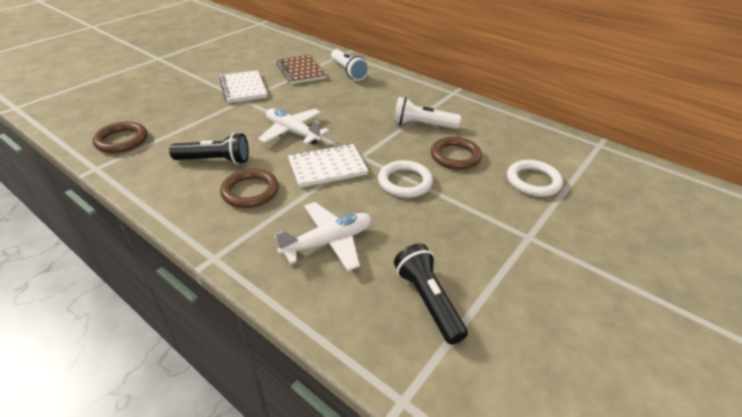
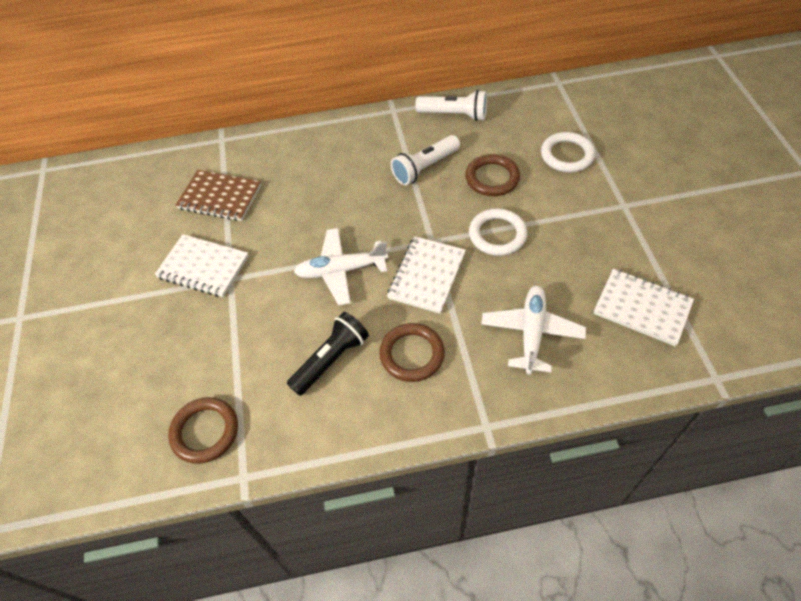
camera: 45 degrees left, 15 degrees up
(348, 72) = (267, 160): white flashlight -> white flashlight (454, 115)
(428, 300) = (642, 308): black flashlight -> white notebook

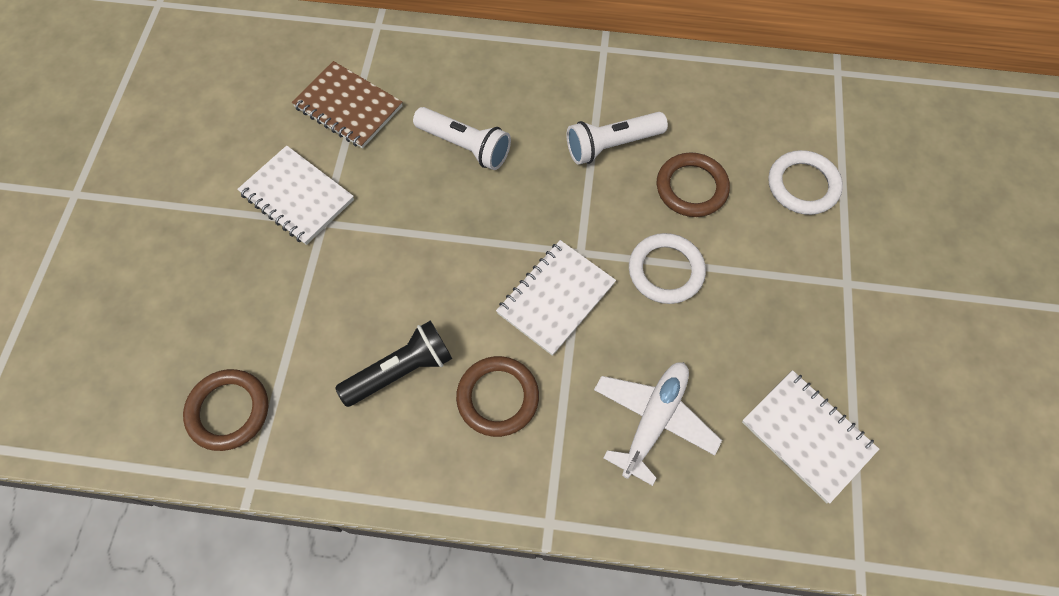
camera: 15 degrees right, 10 degrees up
(341, 270) = (456, 256): white plane -> none
(454, 115) = (679, 79): white flashlight -> white flashlight (465, 146)

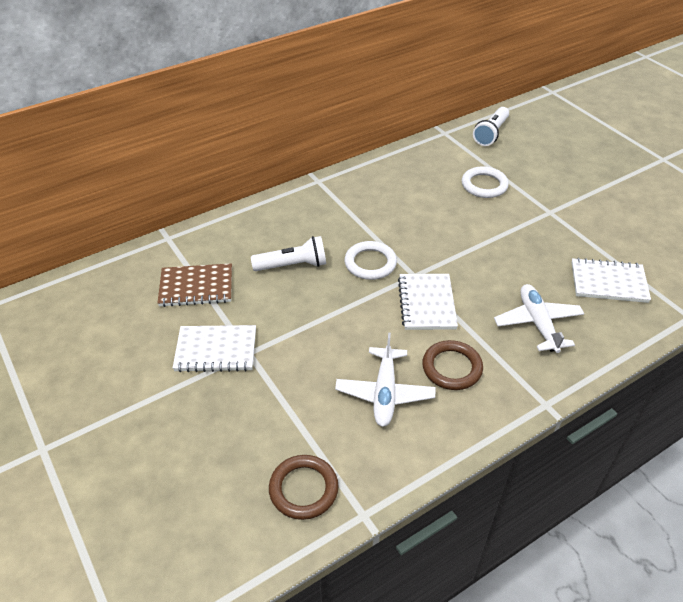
camera: 40 degrees left, 20 degrees down
(401, 371) = (384, 393): black flashlight -> white plane
(612, 145) = (373, 220): white flashlight -> white flashlight (491, 133)
(666, 271) = (465, 257): white ring -> white ring (370, 263)
(691, 187) = (435, 215): brown ring -> none

